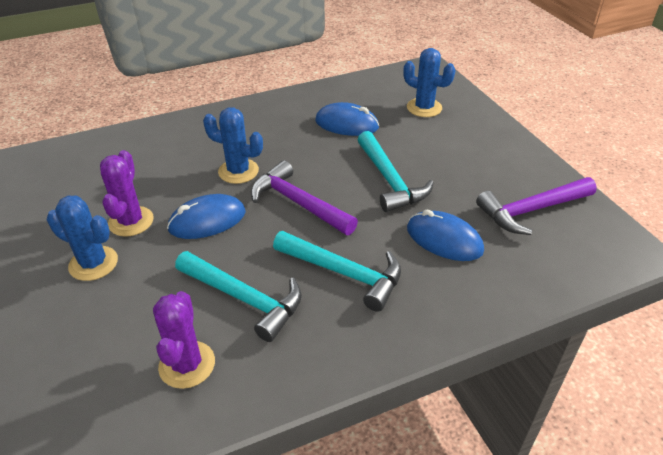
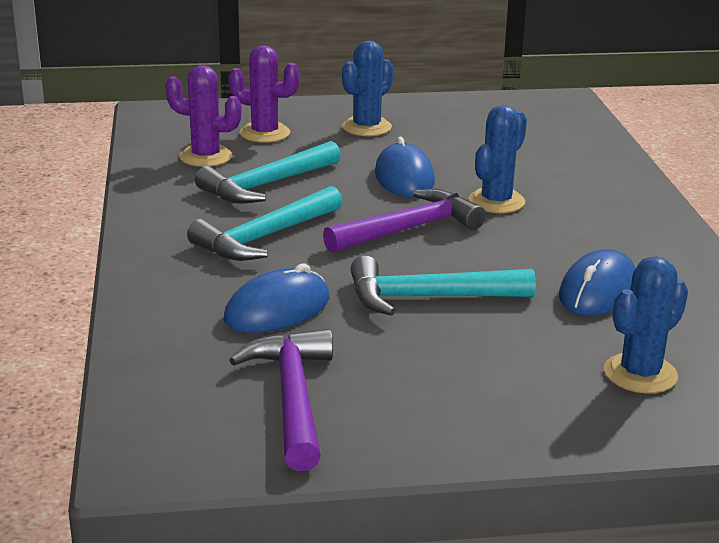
camera: 105 degrees right, 15 degrees down
(131, 221) = (424, 143): purple cactus -> purple cactus (265, 133)

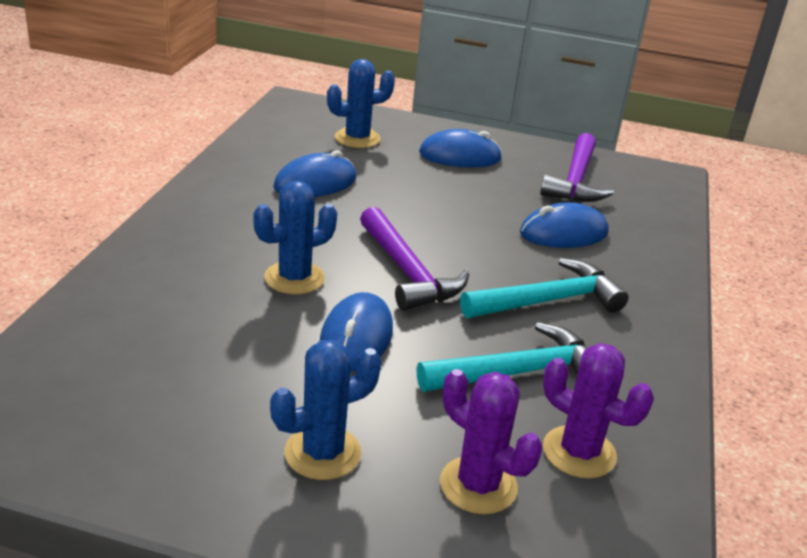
camera: 160 degrees left, 5 degrees up
(409, 229) = (407, 272): purple hammer -> purple hammer turned 105 degrees counterclockwise
(428, 297) = (444, 211): turquoise hammer -> none
(480, 389) = (460, 156): none -> blue mouse

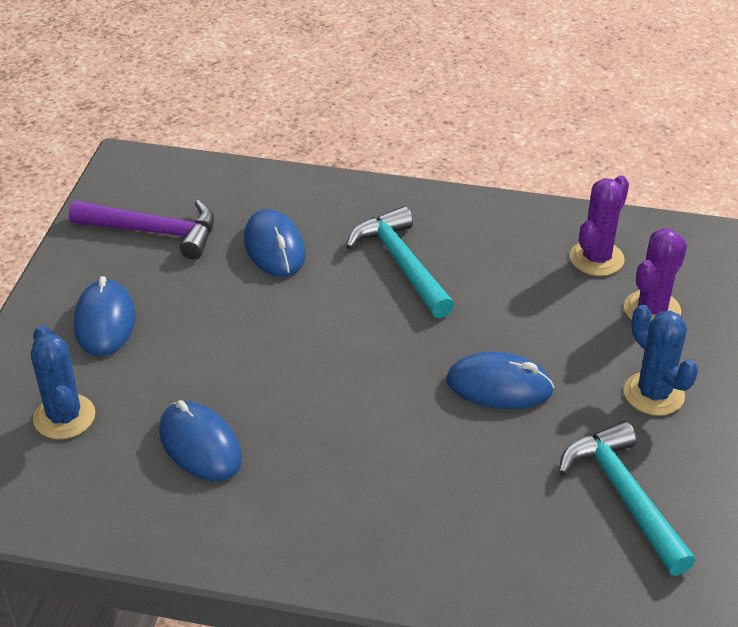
camera: 90 degrees left, 10 degrees up
(294, 278) = (414, 439): blue cactus -> none
(407, 272) = (379, 357): purple hammer -> none
(519, 372) = (513, 285): turquoise hammer -> turquoise hammer (624, 496)

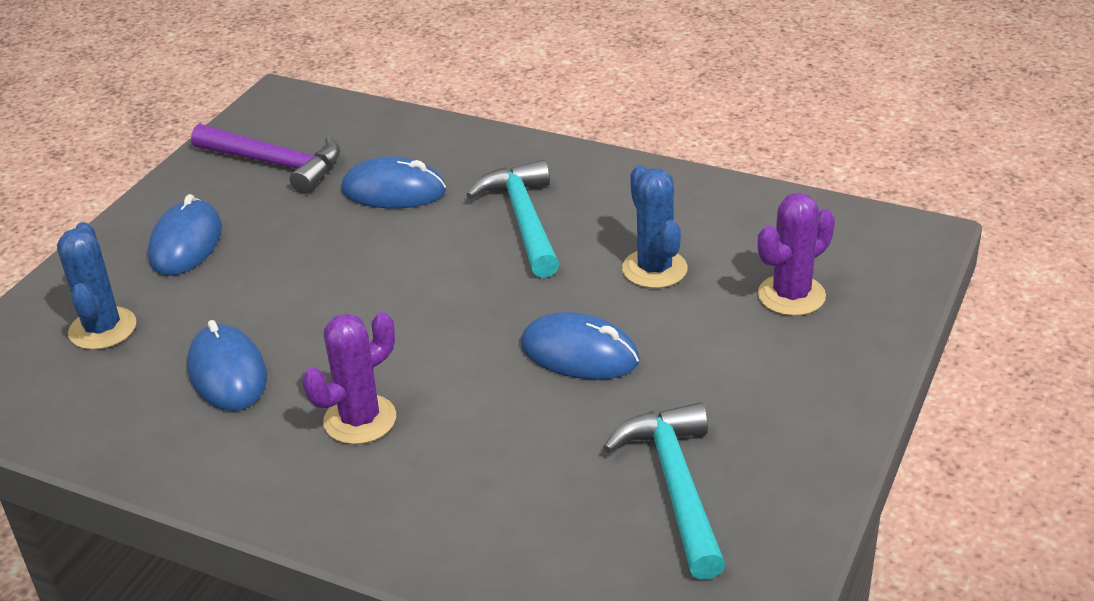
camera: 15 degrees right, 5 degrees down
(274, 247) = (394, 191): blue mouse -> blue mouse turned 75 degrees counterclockwise
(596, 258) = (748, 236): purple cactus -> purple cactus (360, 420)
(653, 394) = (756, 383): blue cactus -> blue cactus (654, 269)

